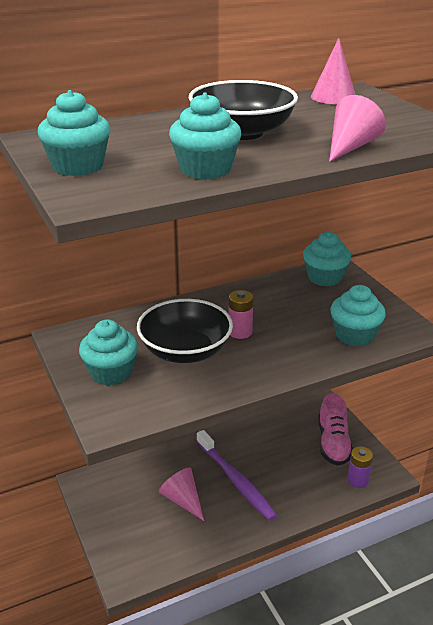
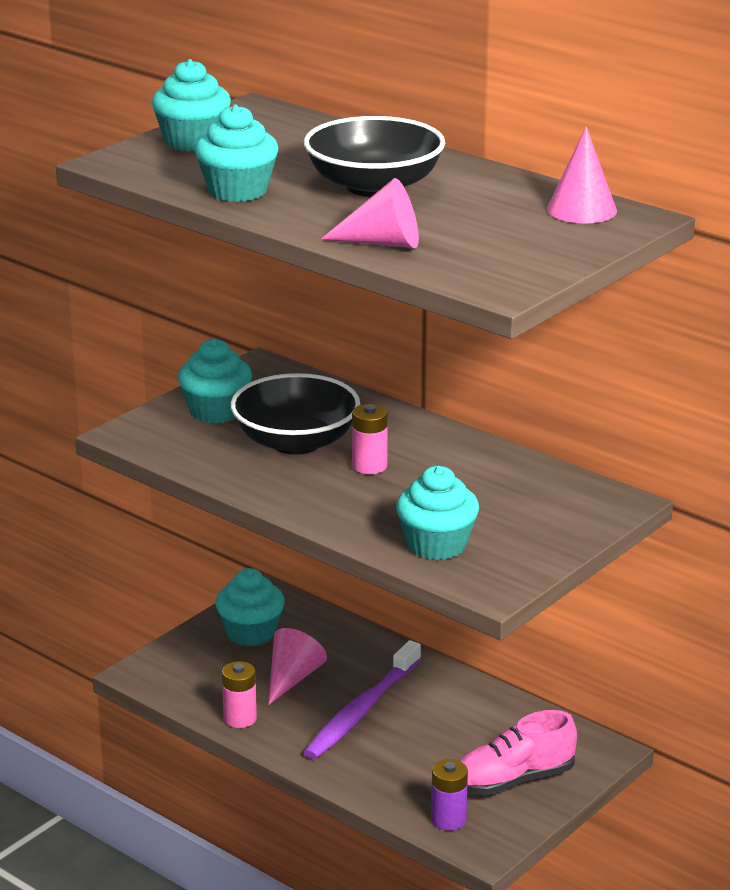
camera: 65 degrees right, 5 degrees down
(210, 540) = (240, 718): none -> pink battery
(324, 277) = (576, 497): turquoise cupcake -> turquoise cupcake (251, 633)

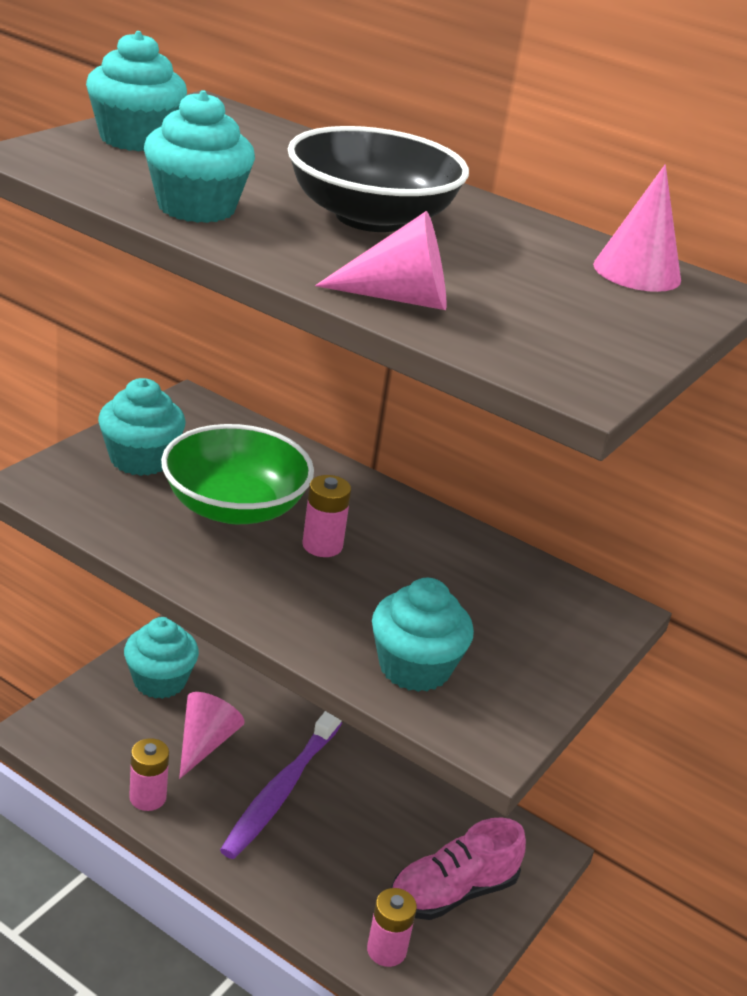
camera: 10 degrees left, 5 degrees up
(296, 442) = (234, 507): black bowl -> green bowl
(448, 820) = (386, 950): purple battery -> pink battery

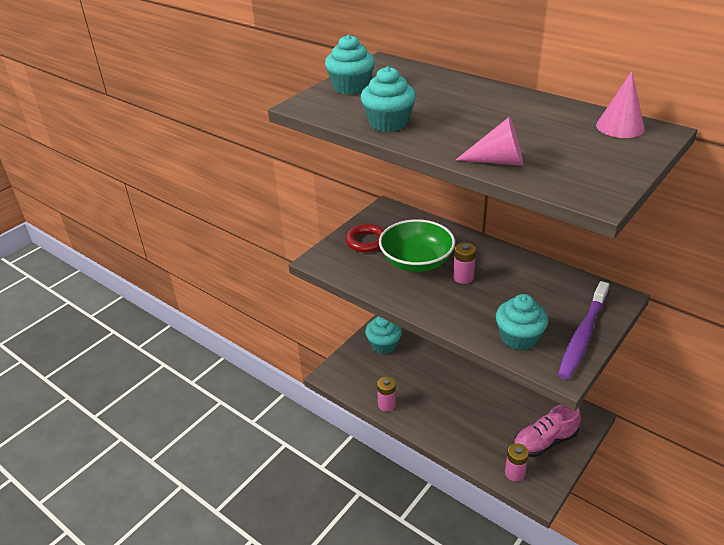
camera: 10 degrees right, 5 degrees up
(140, 459) = (366, 241): turquoise cupcake -> red ring
(205, 743) = (410, 375): pink cone -> none
(281, 790) = (451, 396): purple toothbrush -> purple toothbrush (582, 336)
(370, 218) = (476, 115): black bowl -> none

